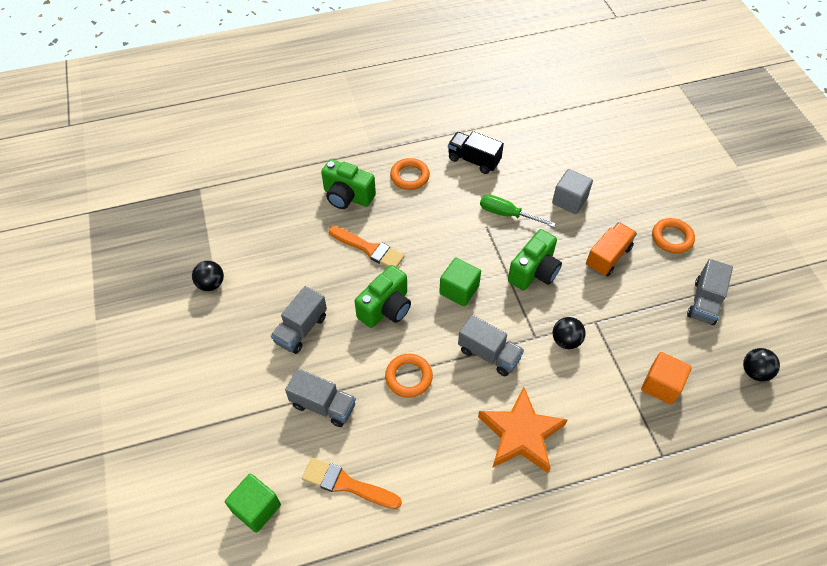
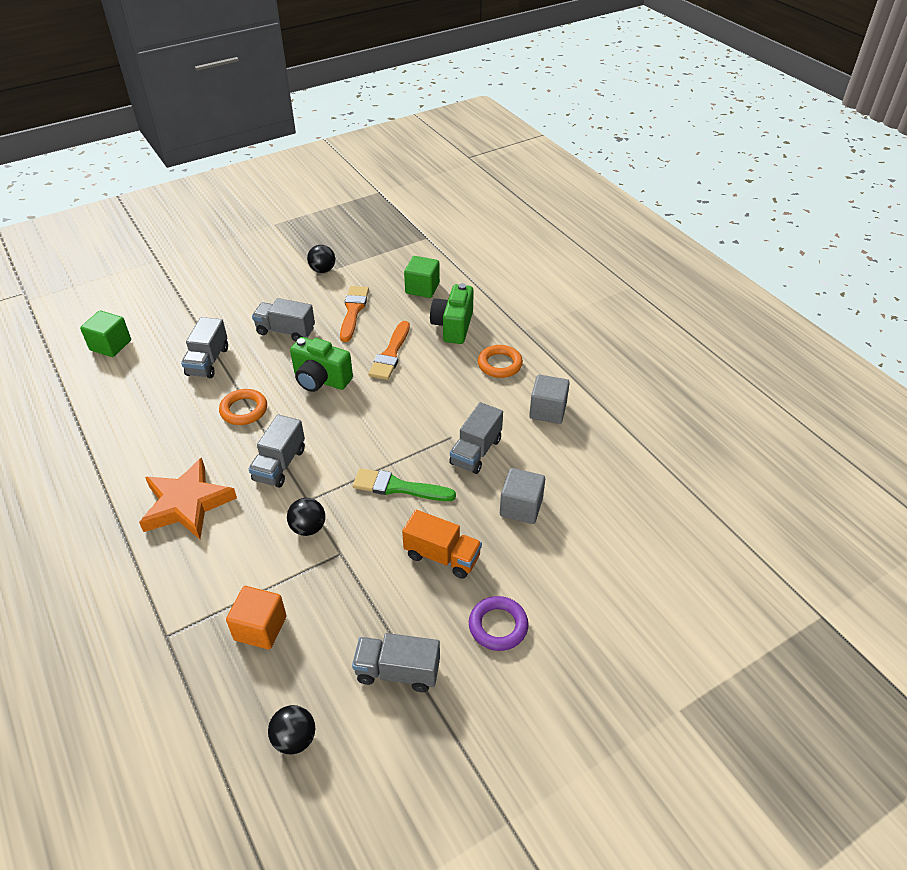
camera: 75 degrees right, 10 degrees down
(346, 484) = (131, 391): orange brush -> orange brush (353, 311)
(459, 290) = (356, 428): green cube -> green cube (422, 288)
(474, 160) = (548, 410): black truck -> grey cube
(507, 214) = (476, 451): green screwdriver -> grey truck
(534, 272) = (398, 487): green camera -> green brush
(672, 238) = (498, 626): orange ring -> purple ring

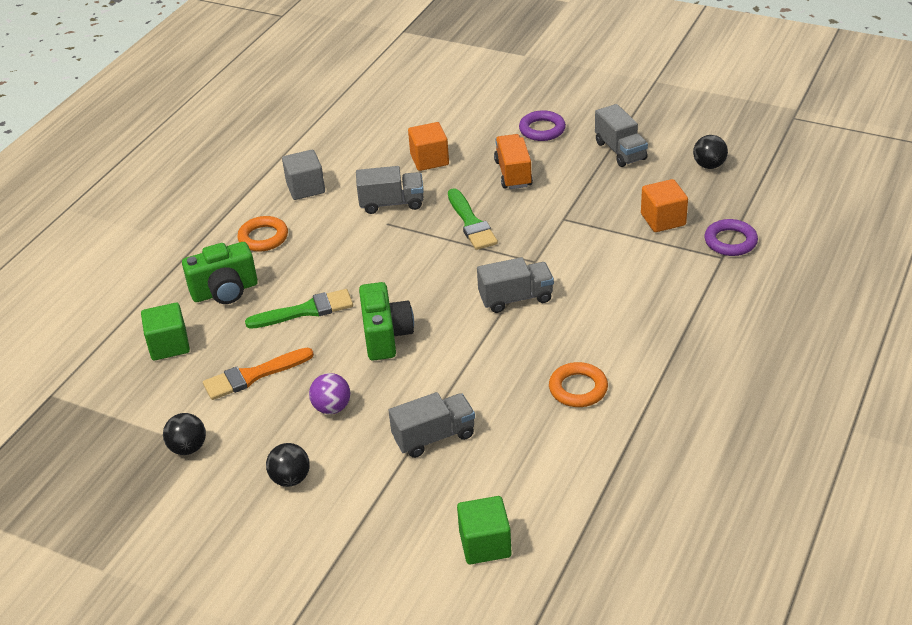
camera: 120 degrees left, 5 degrees down
(175, 660) = (730, 241): none -> purple ring
(187, 504) = (613, 324): orange star -> none
(244, 410) = (476, 362): orange ring -> orange ring (578, 389)
(285, 331) = (332, 408): grey truck -> purple ball
(308, 528) = (560, 245): black ball -> black ball (290, 479)
(390, 354) = (306, 311): orange brush -> green brush
(521, 507) = (429, 160): grey cube -> orange cube

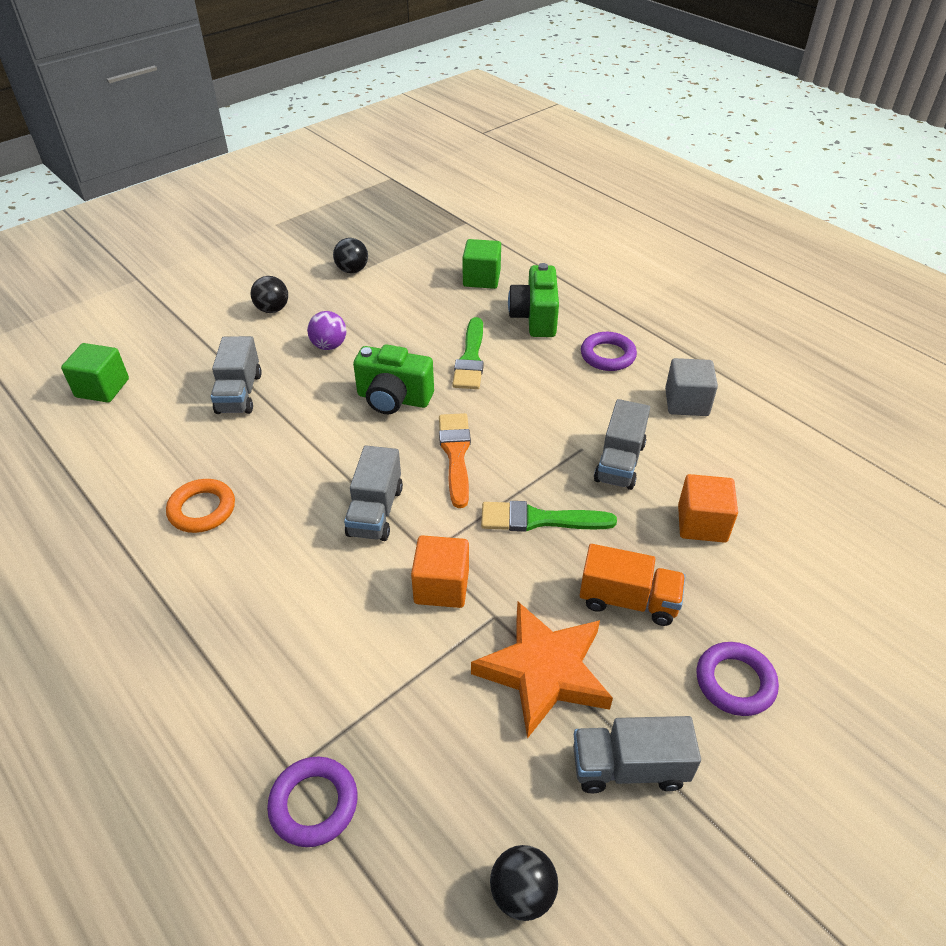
camera: 110 degrees right, 5 degrees up
(253, 375) = (406, 313): orange brush -> orange brush (456, 454)
(263, 237) = (607, 355): orange ring -> purple ring
(587, 190) = (544, 671): none -> orange star
(663, 219) = (420, 737): orange cube -> orange cube (441, 586)

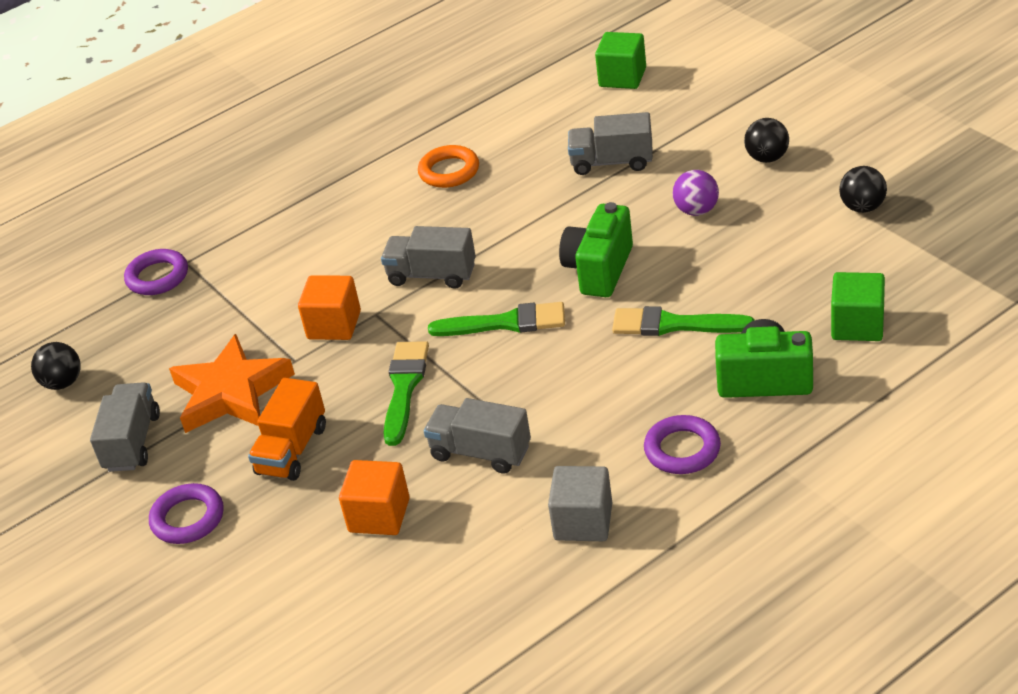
camera: 100 degrees right, 5 degrees down
(456, 454) = (505, 323): orange brush -> green brush

